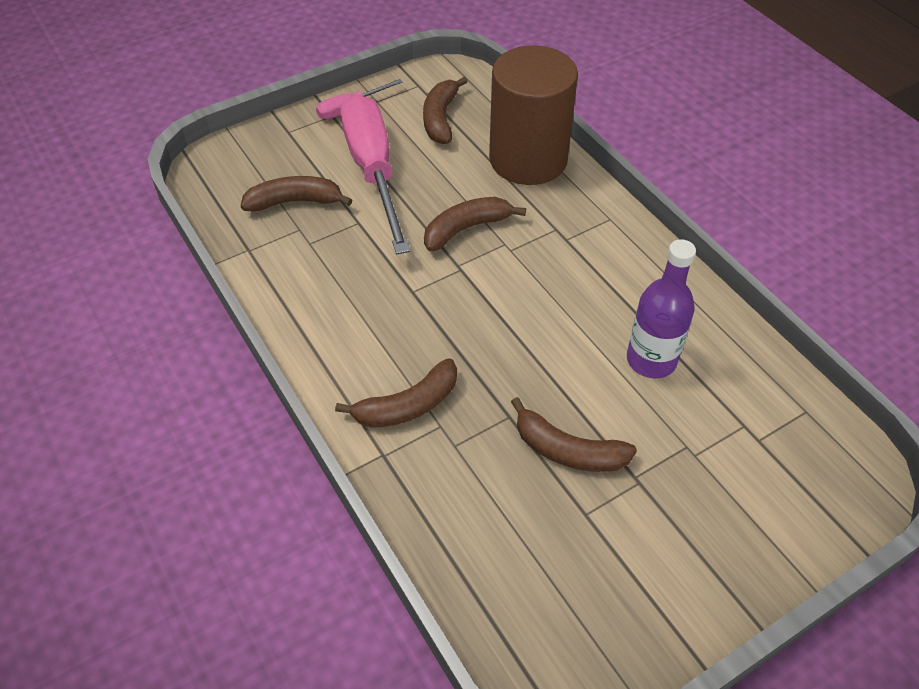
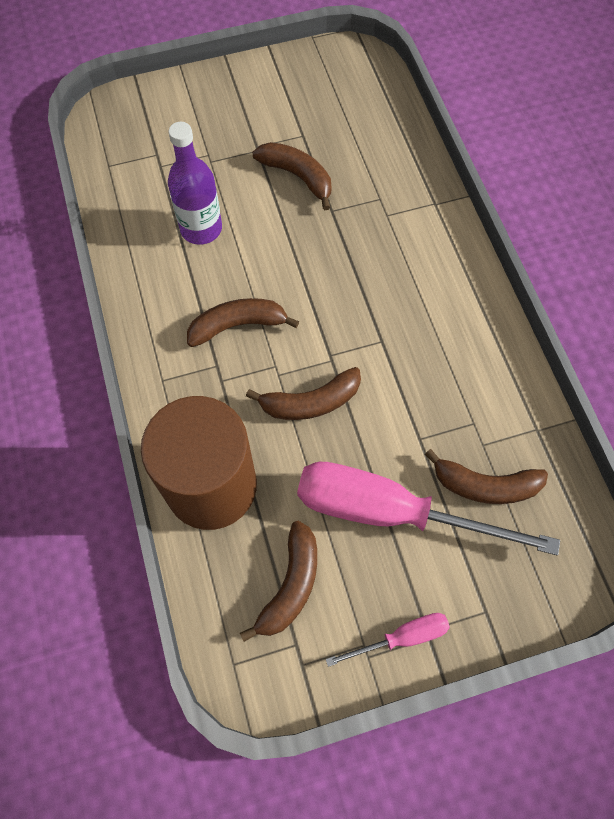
camera: 165 degrees left, 15 degrees up
(373, 171) = (390, 512): pink screwdriver -> pink screwdriver turned 105 degrees clockwise
(407, 405) = (409, 235): brown banana -> brown banana (238, 325)

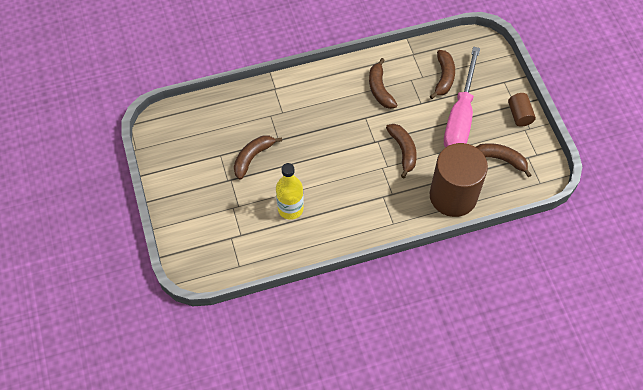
camera: 90 degrees left, 5 degrees down
(201, 229) = (290, 208): purple bottle -> yellow bottle
(238, 325) = (357, 186): brown banana -> brown banana (380, 89)
(401, 637) = (519, 115): pink screwdriver -> brown cylinder

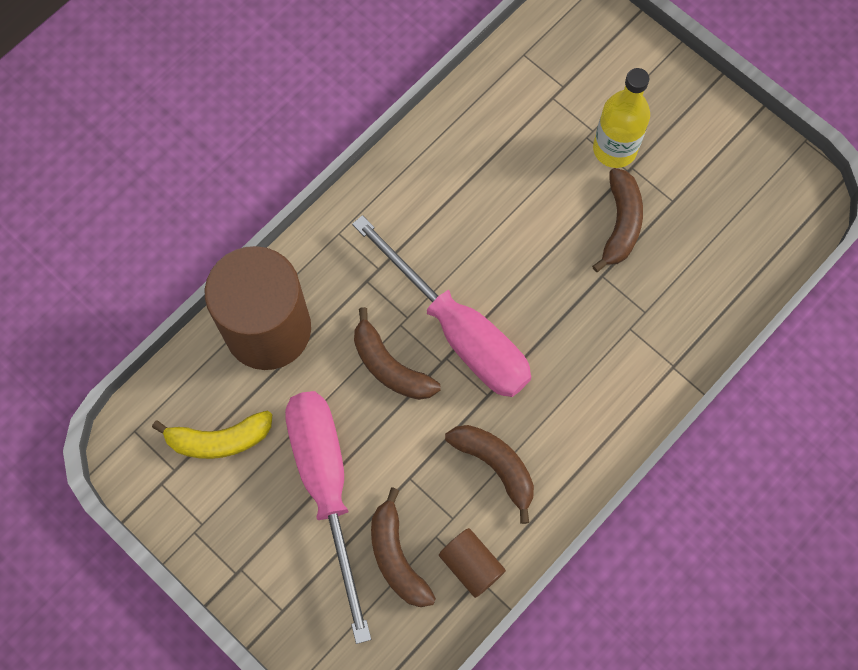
camera: 150 degrees right, 10 degrees up
(290, 208) = (507, 174): yellow bottle -> yellow bottle (614, 149)
(361, 149) = (458, 331): none -> pink screwdriver
(500, 159) = (219, 439): brown banana -> yellow banana
(519, 115) = (223, 551): brown cylinder -> brown cylinder (471, 565)

